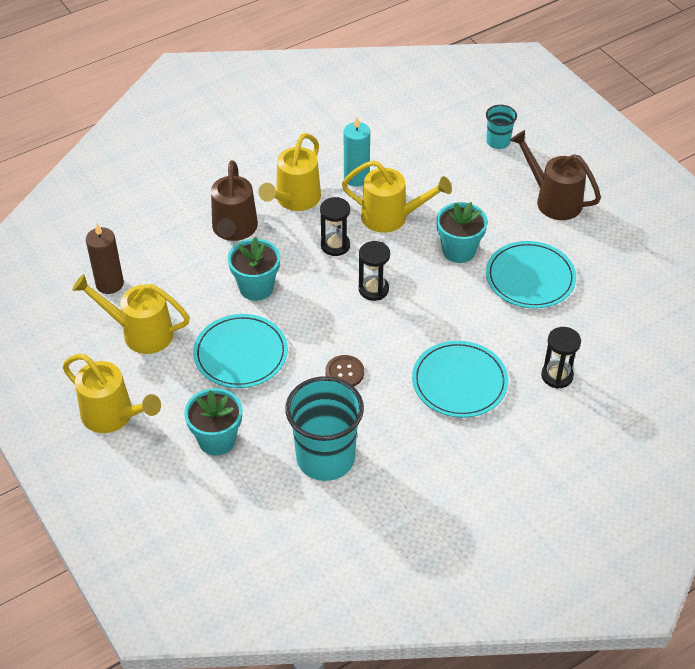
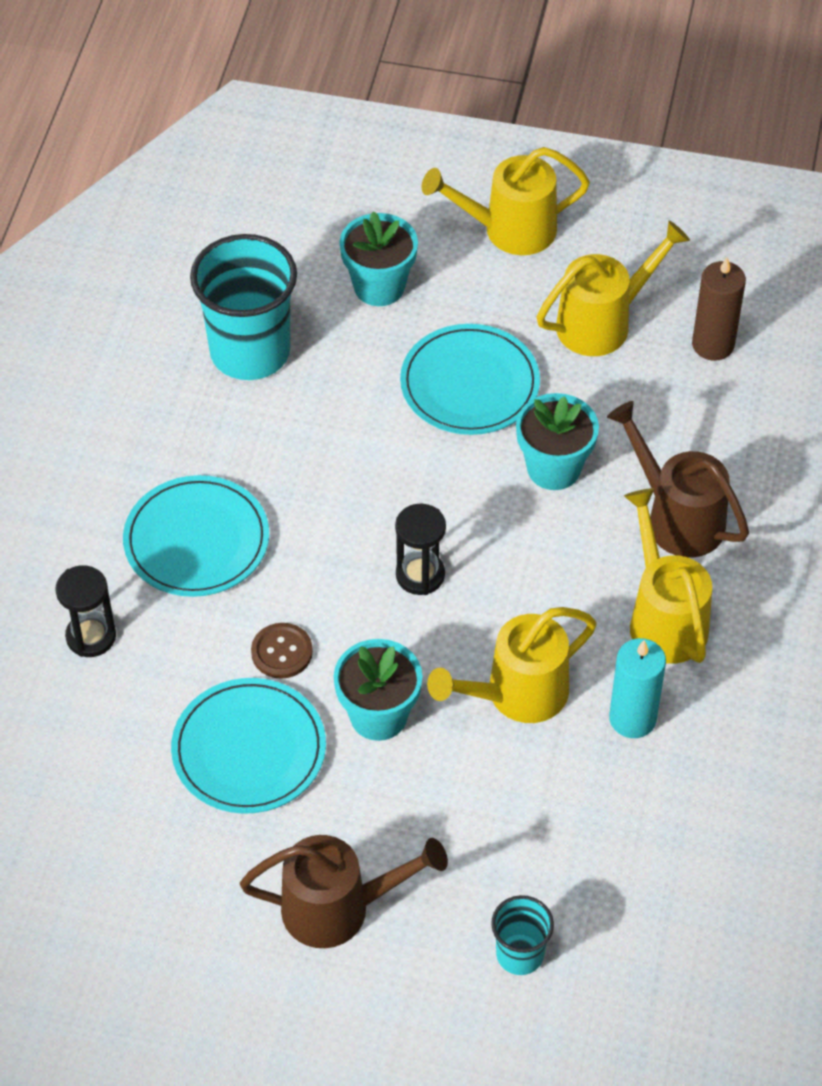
camera: 135 degrees right, 5 degrees up
(335, 245) = (535, 596): black hourglass -> none
(344, 372) = (335, 451): brown button -> brown button (282, 652)

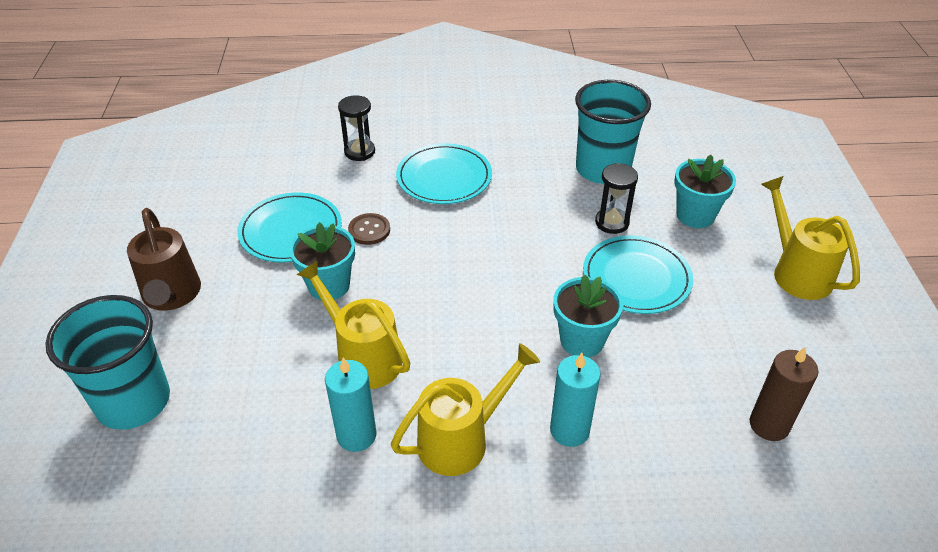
camera: 75 degrees right, 10 degrees down
(420, 575) = (453, 284): black hourglass -> black hourglass (612, 222)
(520, 954) = (133, 401): turquoise cup -> turquoise cup, size x1.98
(603, 322) = (744, 345): yellow watering can -> none
(676, 517) = (569, 430): brown watering can -> turquoise candle

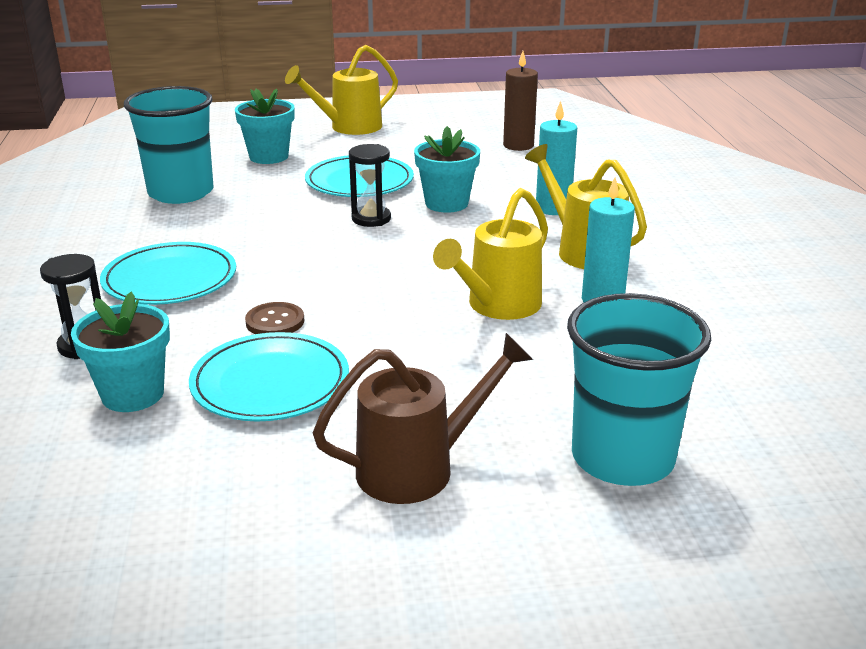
camera: 95 degrees left, 15 degrees down
(329, 285) = (384, 339): turquoise flower pot -> turquoise flower pot (133, 394)
(612, 222) = (275, 190): black hourglass -> black hourglass (371, 219)

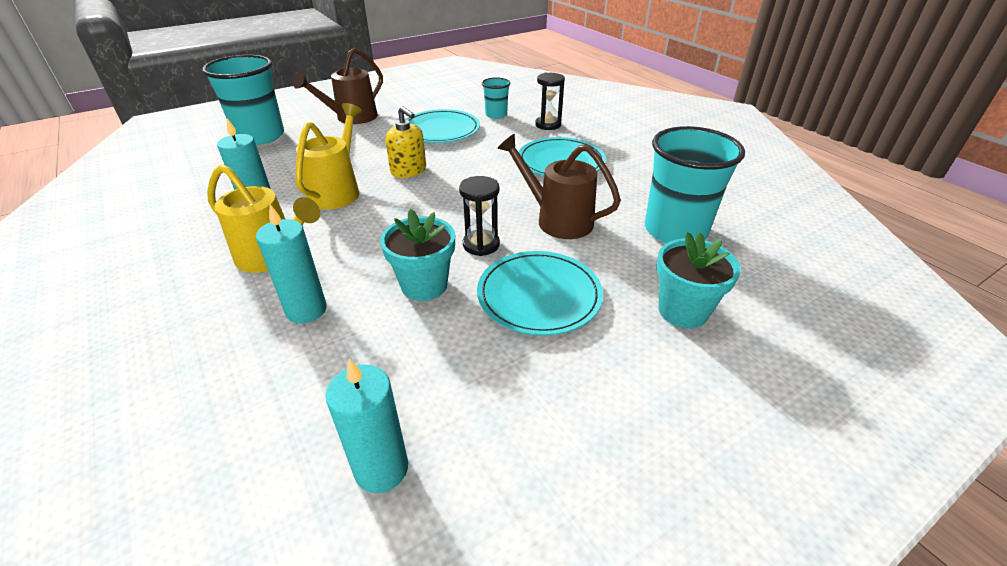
camera: 155 degrees right, 10 degrees up
(133, 394) = (496, 115): turquoise flower pot -> turquoise cup
(273, 222) = (557, 219): none -> brown watering can
(275, 321) = (468, 153): brown button -> none
(348, 127) = (682, 431): yellow watering can -> none
(385, 314) = (408, 170): none -> yellow soap dispenser
(518, 145) = (381, 468): brown candle -> turquoise candle

